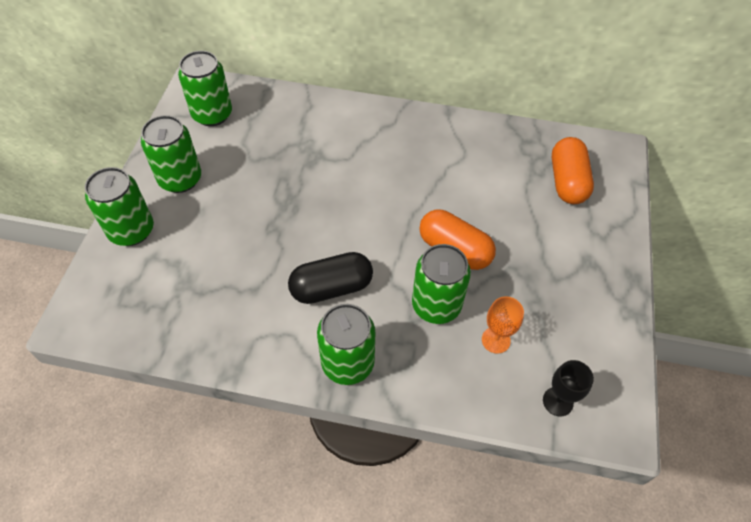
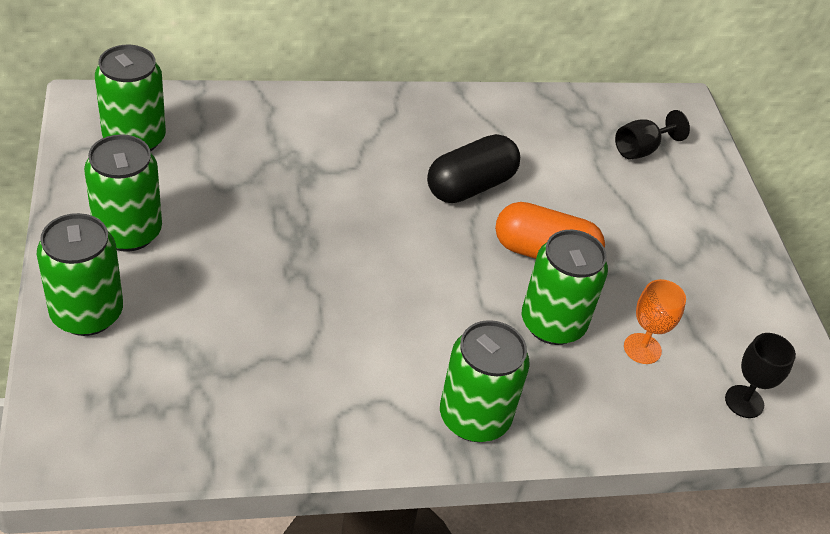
camera: 25 degrees left, 10 degrees down
(331, 288) = (410, 330): black capsule -> black capsule (470, 186)
(567, 181) = (641, 149): orange capsule -> black goblet

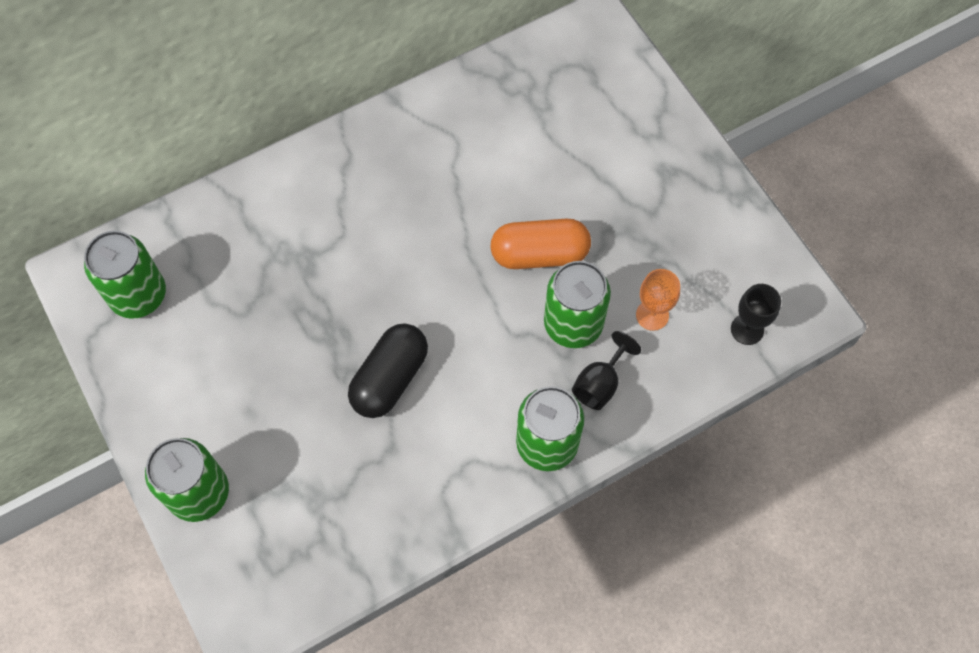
camera: 15 degrees left, 20 degrees up
(128, 232) = (188, 397): green can -> none
(470, 186) = (450, 209): black capsule -> black capsule (390, 379)
(641, 149) = (579, 97): black goblet -> black goblet (600, 383)

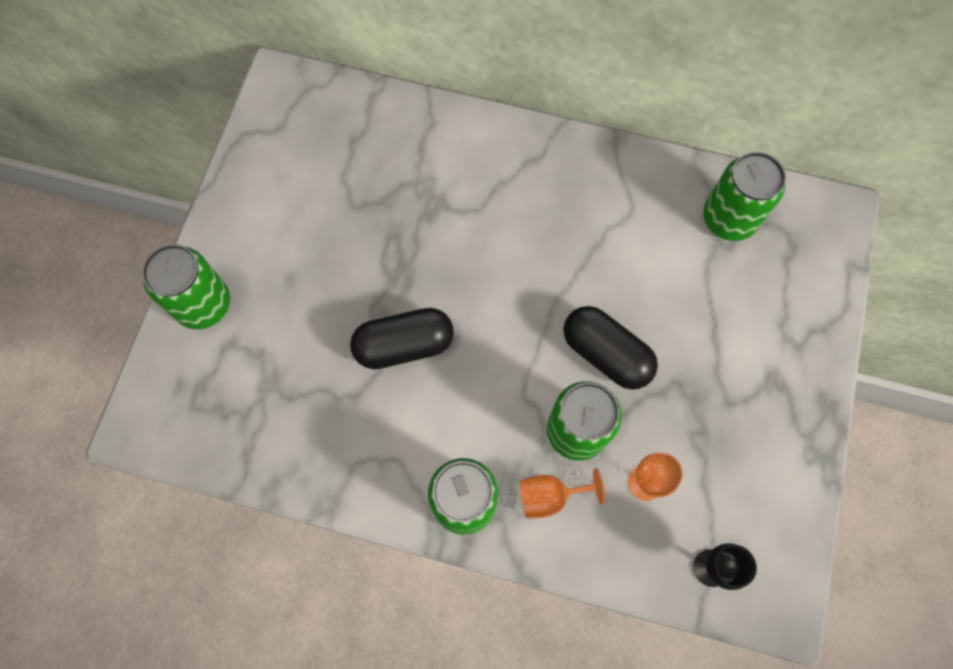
camera: 45 degrees right, 5 degrees up
(138, 295) = (303, 131): green can -> green can (728, 219)
(539, 254) = (606, 354): orange capsule -> black capsule
(600, 383) = (550, 496): black goblet -> orange goblet

